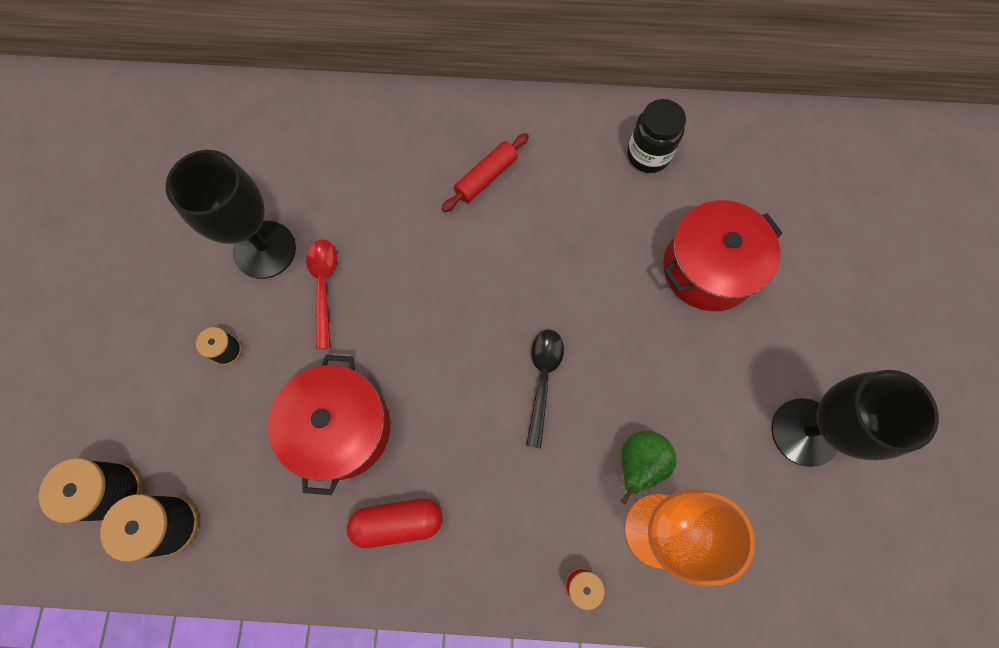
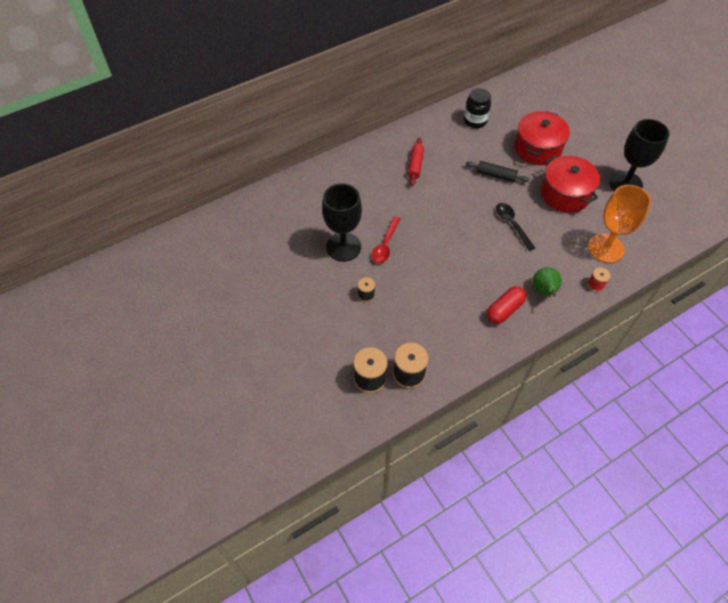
camera: 35 degrees left, 15 degrees down
(324, 286) = (385, 245): red spoon -> red spoon turned 120 degrees counterclockwise
(341, 428) = (447, 292): red pot -> red pot (565, 194)
(595, 274) = (496, 175): none -> black rolling pin
(639, 464) = (576, 231): green pear -> green pear (544, 291)

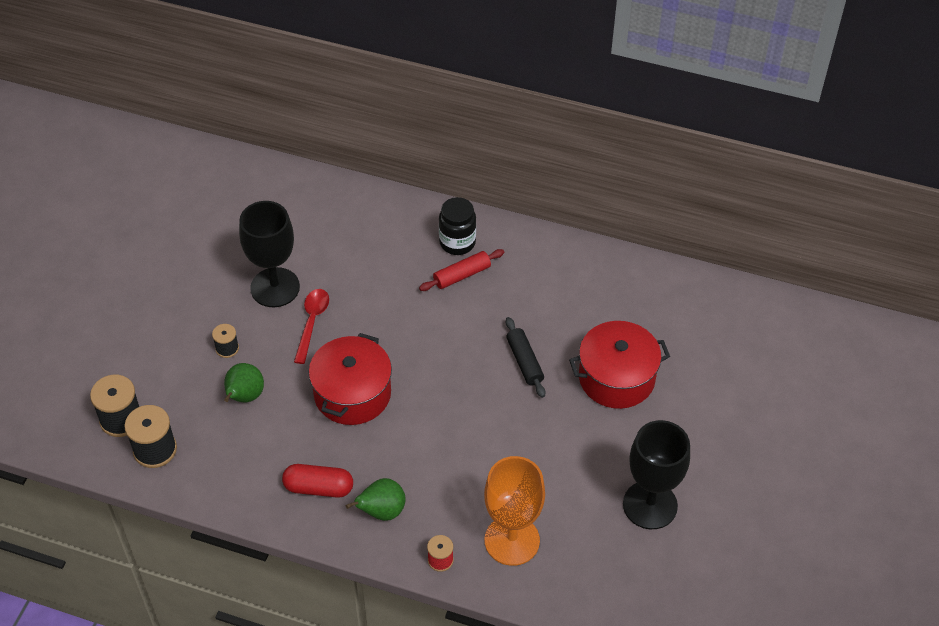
camera: 50 degrees right, 5 degrees down
(385, 245) = (312, 322): red spoon -> red spoon turned 120 degrees clockwise
(409, 307) = (244, 397): none -> green pear
(475, 121) = (598, 288): black jar -> black jar (457, 242)
(512, 224) = (458, 422): black spoon -> none
(565, 194) = (564, 449): red pot -> red pot (352, 394)

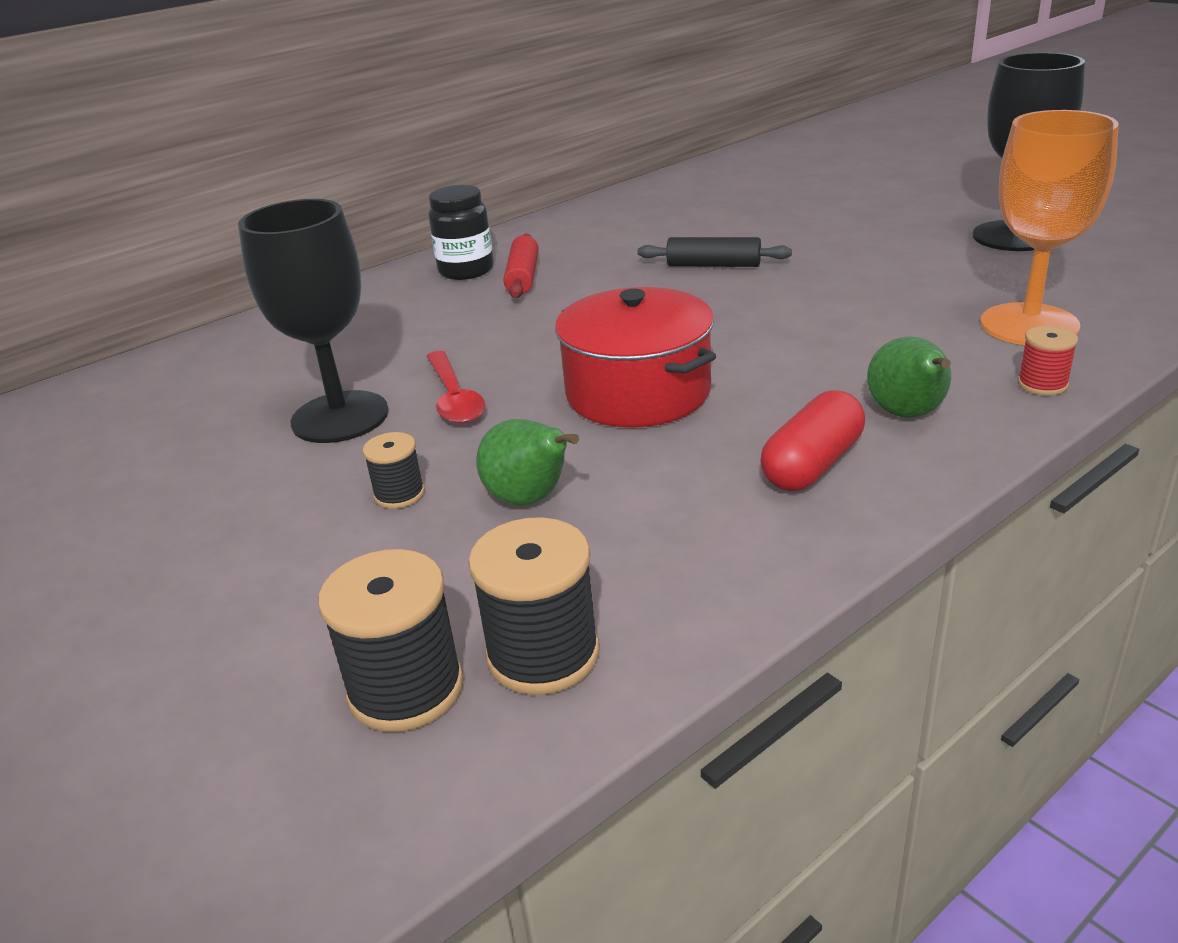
camera: 55 degrees left, 20 degrees down
(312, 322) = (454, 398): red spoon -> red spoon turned 150 degrees counterclockwise
(616, 378) = (794, 223): red pot -> none

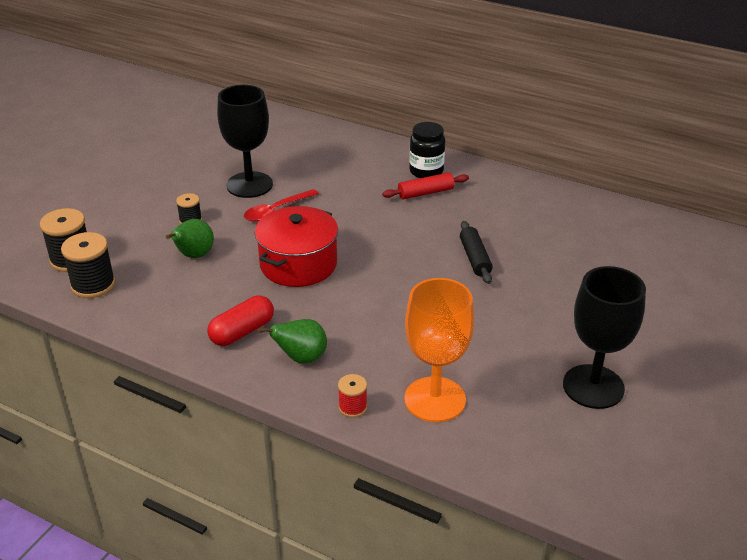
camera: 65 degrees right, 5 degrees up
(812, 465) = (242, 332): red capsule -> red capsule turned 60 degrees counterclockwise

